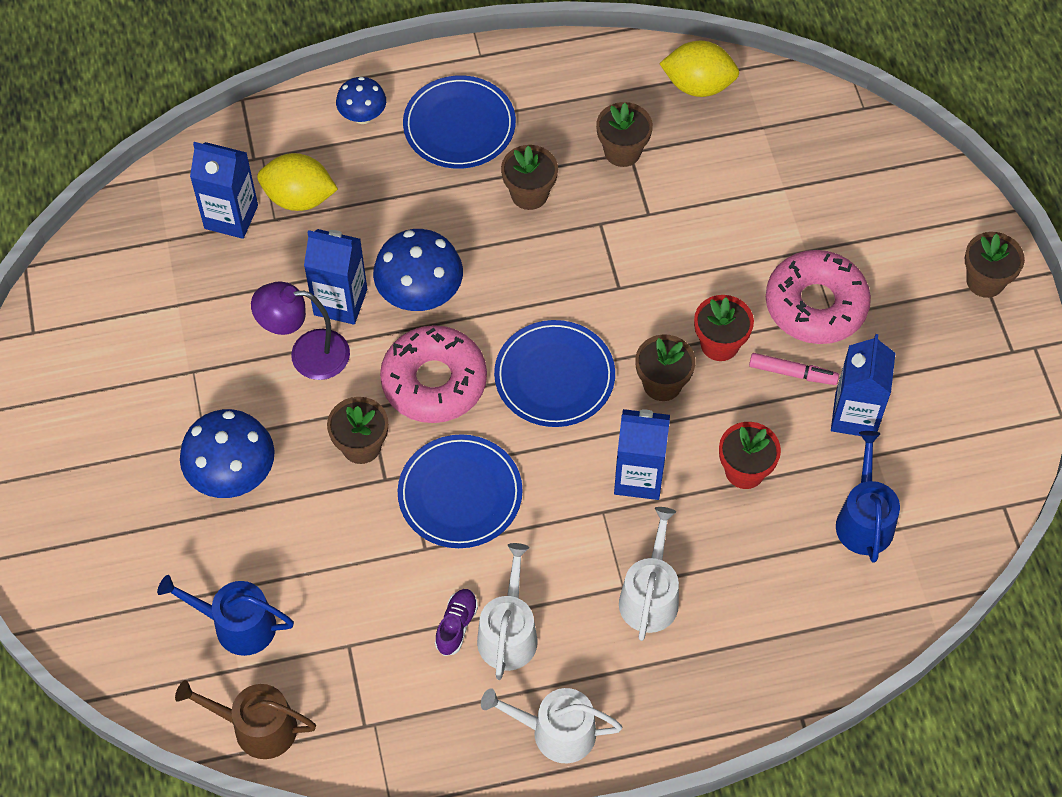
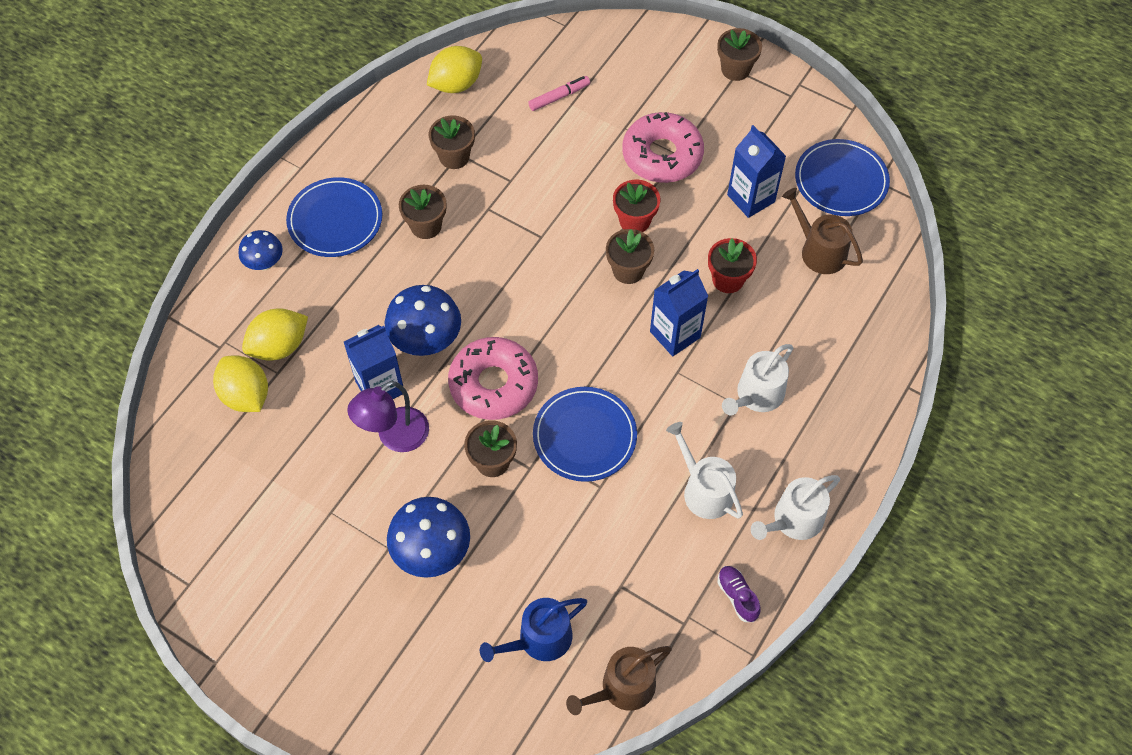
camera: 45 degrees left, 0 degrees up
(231, 217) = (246, 395): blue carton -> yellow lemon
(456, 625) = (670, 514): purple shoe -> purple shoe (737, 596)
(554, 376) = (562, 319): blue plate -> blue plate (841, 180)
(650, 596) = (756, 395): white watering can -> white watering can turned 105 degrees counterclockwise
(792, 373) = (692, 203): pink marker -> pink marker (559, 97)
(864, 519) = (819, 251): blue watering can -> brown watering can

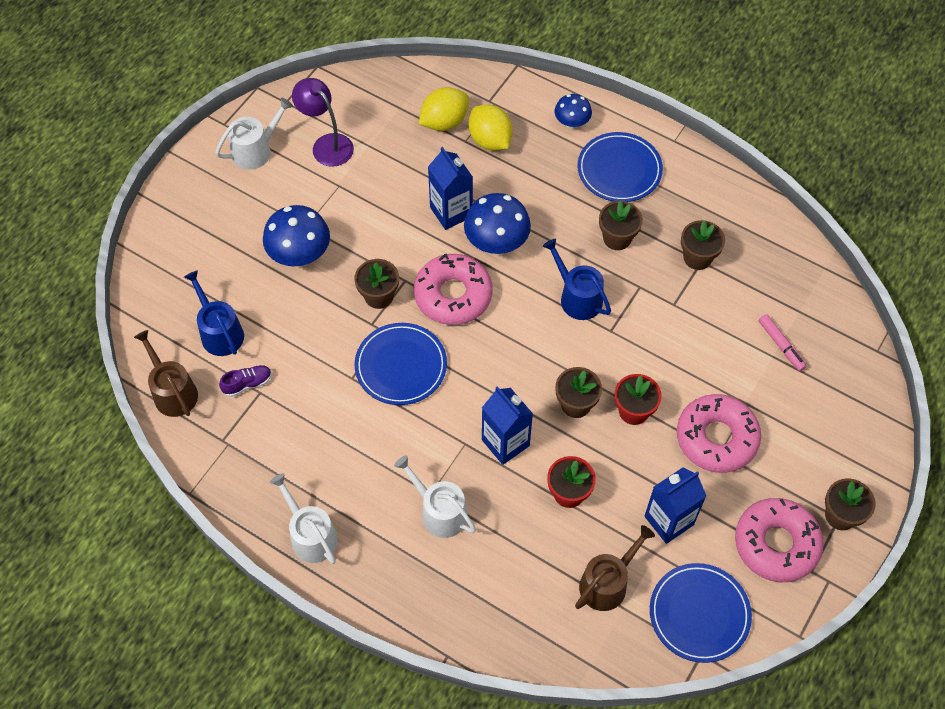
camera: 90 degrees right, 0 degrees up
(394, 437) = (404, 225): purple lamp -> purple lamp (327, 144)
(456, 84) = (785, 256): yellow lemon -> none
(499, 265) = (577, 297): none -> blue watering can
(704, 490) = (344, 461): white watering can -> white watering can (256, 150)
(737, 596) = (242, 483): purple shoe -> purple shoe (247, 384)
(767, 118) = (776, 544): none -> pink donut

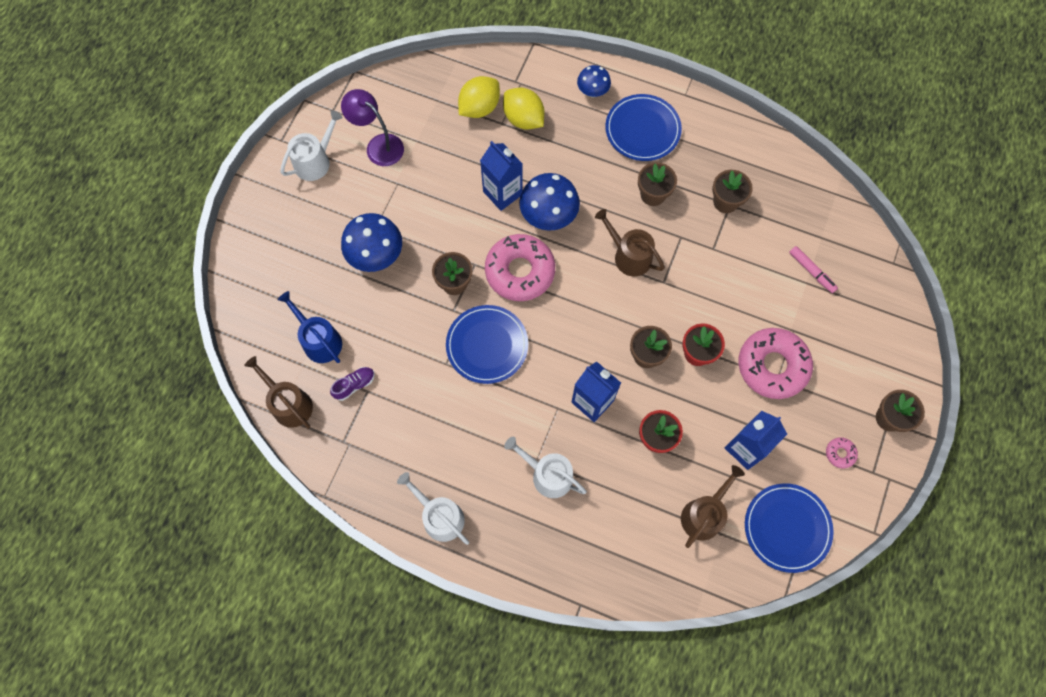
camera: 10 degrees left, 10 degrees up
(577, 297) = (629, 255): blue watering can -> brown watering can
(776, 544) = (840, 453): pink donut -> pink donut, size x0.42

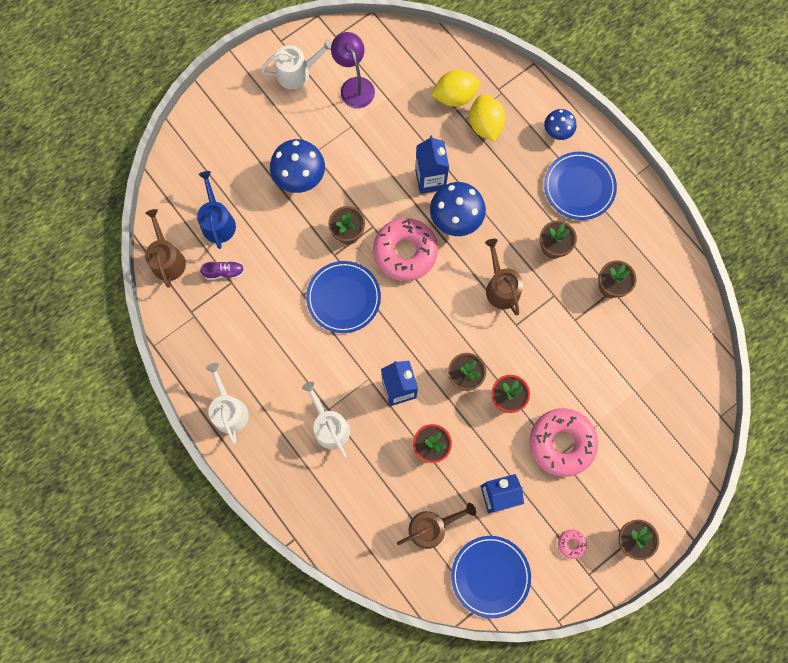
camera: 30 degrees right, 5 degrees up
(811, 271) = (645, 384): pink marker -> none

